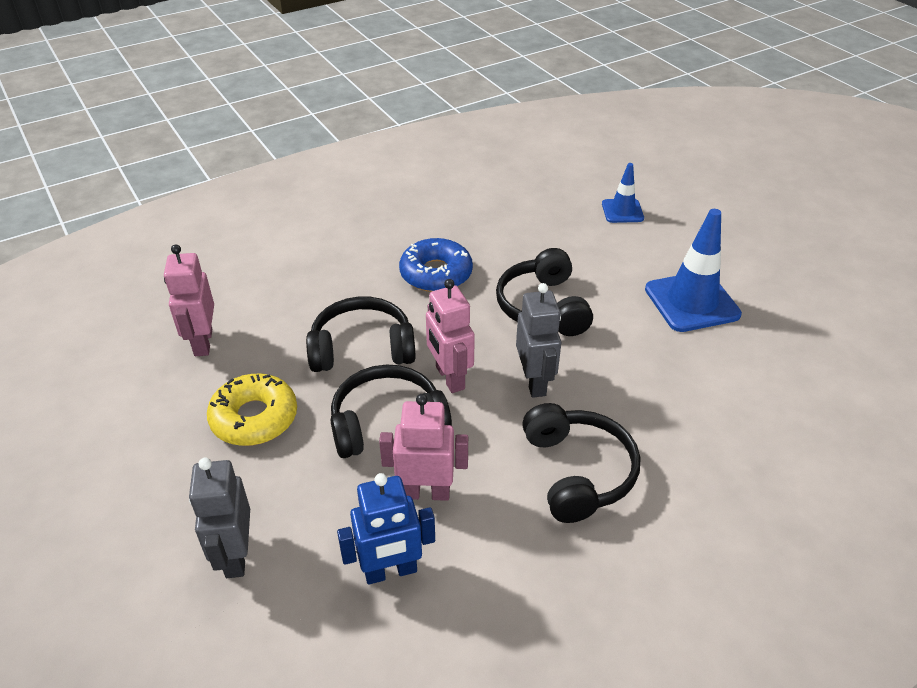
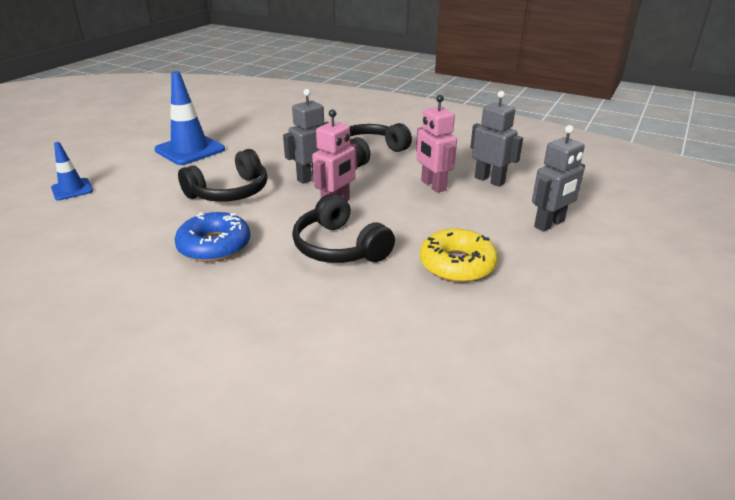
camera: 120 degrees left, 10 degrees down
(203, 342) = (415, 336): pink robot -> none
(387, 423) = (399, 212): black headphones -> none
(390, 571) = (489, 180): blue robot -> grey robot

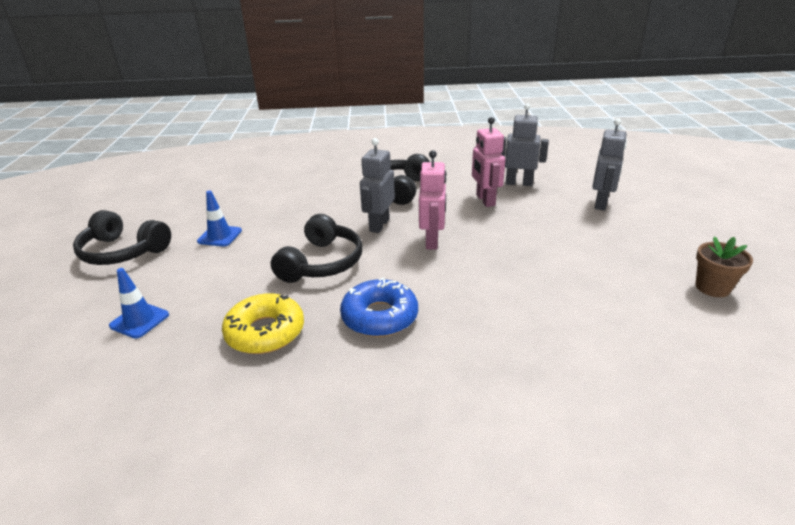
camera: 30 degrees left, 0 degrees up
(190, 150) = (220, 236): blue traffic cone -> blue traffic cone, size x0.57
(339, 247) = (485, 276): black headphones -> black headphones (123, 252)
(433, 185) = (485, 200): pink robot -> pink robot turned 45 degrees clockwise
(457, 264) = (585, 256): yellow donut -> yellow donut (265, 332)
(549, 343) = (712, 287): none -> brown flower pot

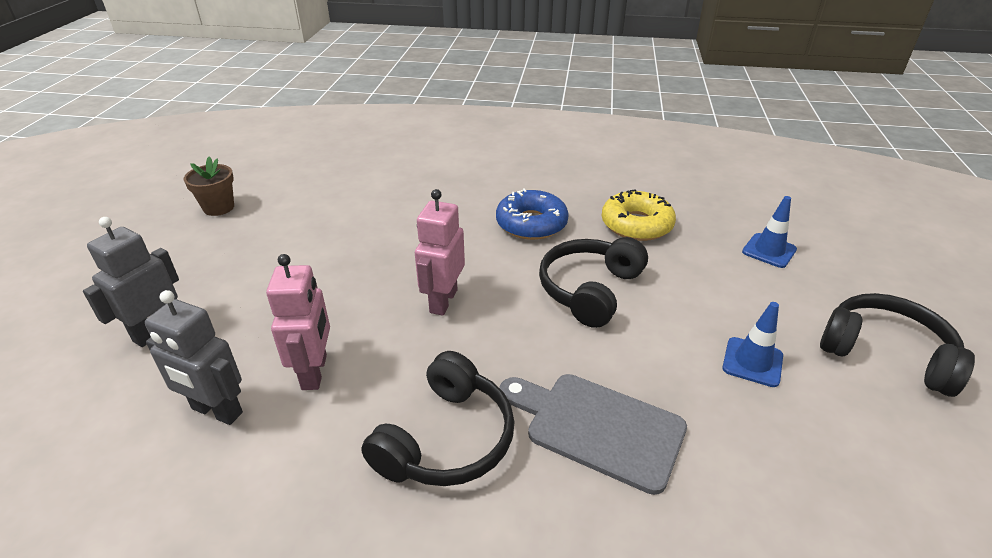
camera: 170 degrees left, 5 degrees up
(322, 201) = (597, 427): none -> grey cutting board
(379, 225) = (506, 343): grey robot -> none

